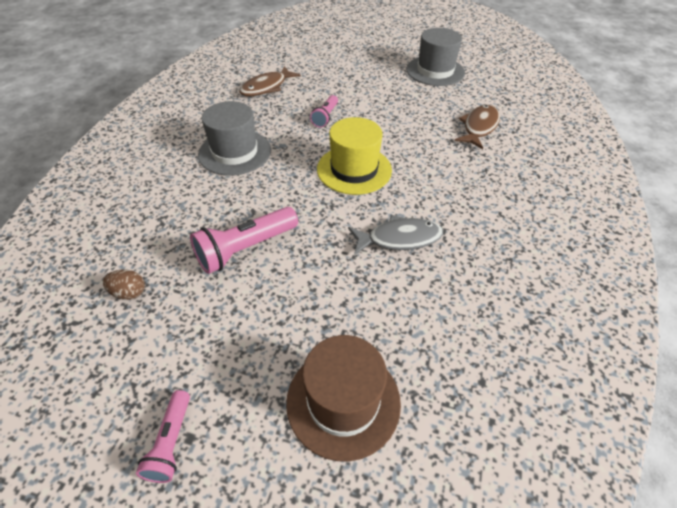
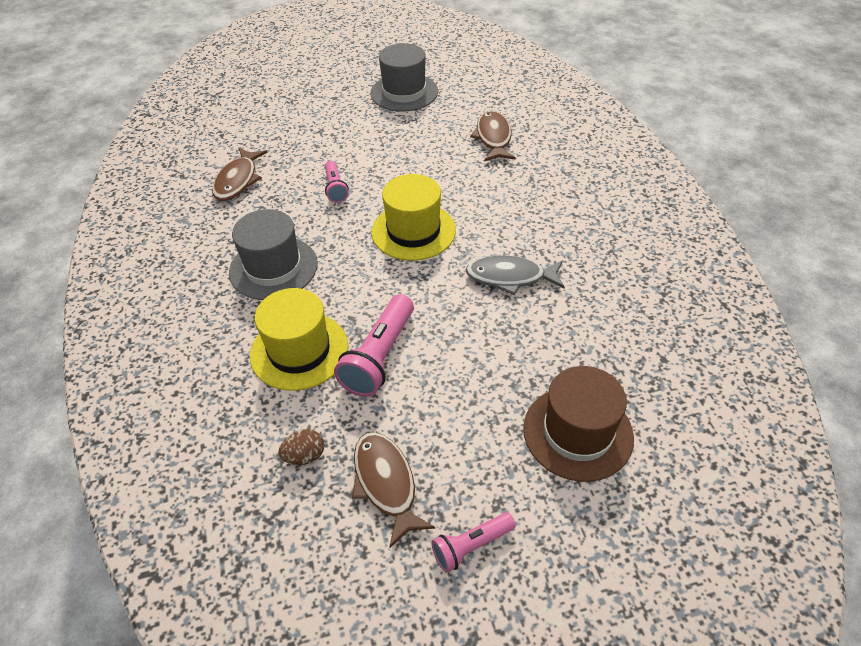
camera: 30 degrees left, 0 degrees up
(160, 348) = (386, 483): none -> brown fish
(171, 442) = (471, 545): pink flashlight -> pink flashlight turned 90 degrees clockwise
(197, 216) = (299, 350): none -> yellow hat
(399, 238) = (510, 277): grey fish -> grey fish turned 135 degrees counterclockwise

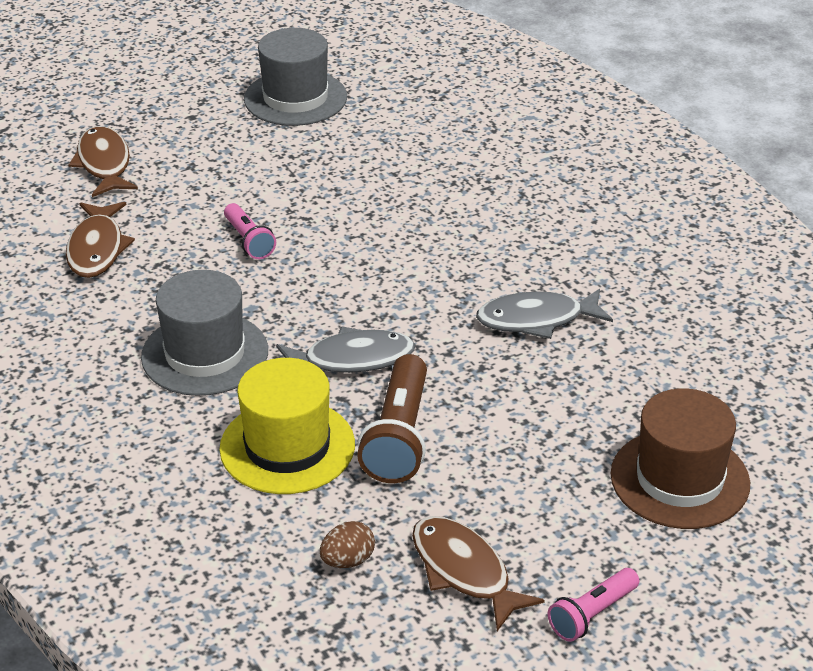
camera: 15 degrees left, 10 degrees down
(370, 288) = (352, 359): none -> grey fish
(379, 356) = (398, 437): pink flashlight -> brown flashlight
(413, 231) = (384, 281): yellow hat -> none
(493, 138) = (450, 146): brown fish -> brown fish (104, 164)

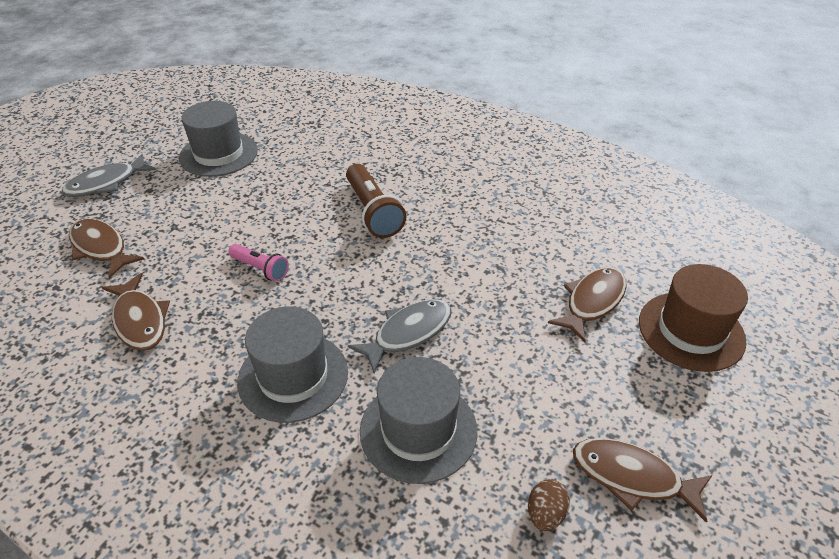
camera: 30 degrees left, 5 degrees up
(287, 446) = (418, 430): yellow hat -> grey hat
(398, 437) = (491, 382): brown flashlight -> brown flashlight (373, 212)
(536, 320) = (504, 252): grey fish -> grey fish (106, 183)
(590, 407) = (592, 302): none -> brown fish
(592, 614) = (742, 468): pink flashlight -> none

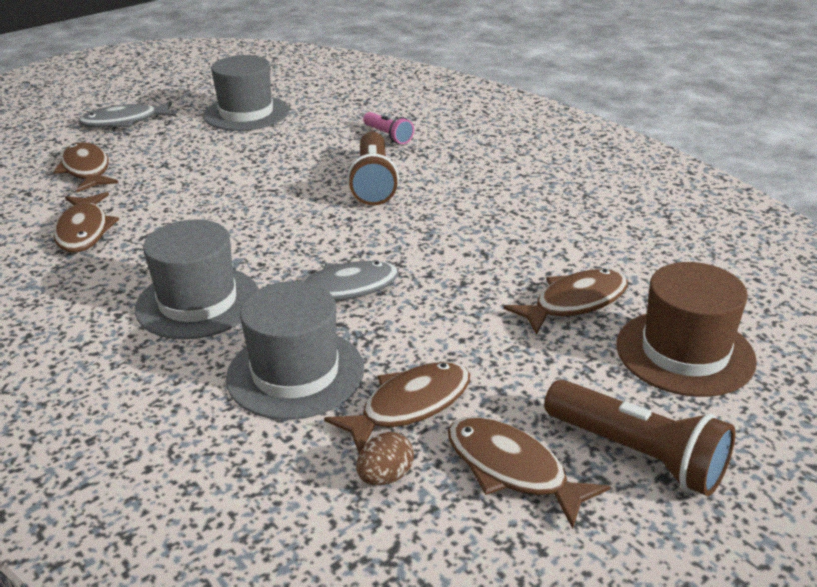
camera: 20 degrees right, 10 degrees down
(260, 269) = (224, 211): pink flashlight -> pink flashlight (388, 136)
(526, 438) = (410, 405): none -> brown fish
(708, 436) = (637, 454): none -> brown flashlight

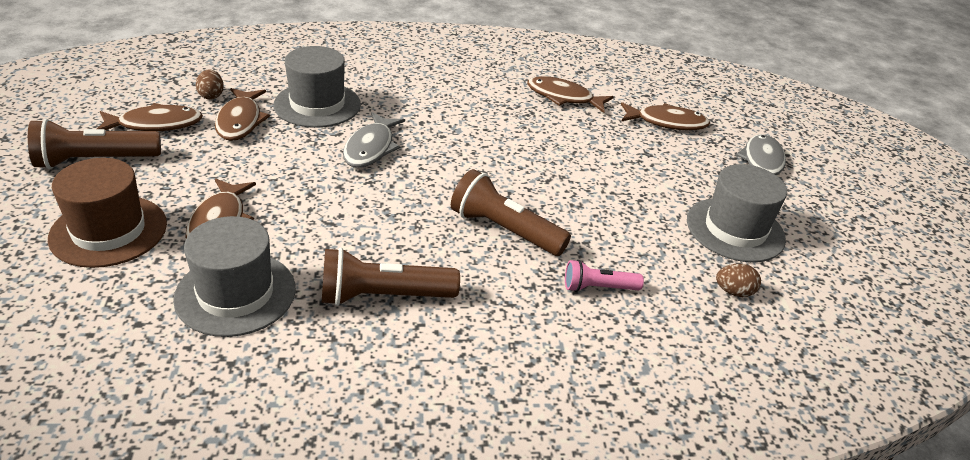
camera: 120 degrees right, 5 degrees up
(198, 302) = (426, 103): grey hat -> grey hat (235, 293)
(325, 101) = (733, 292): none -> brown egg
(521, 195) = (383, 296): none -> brown flashlight

